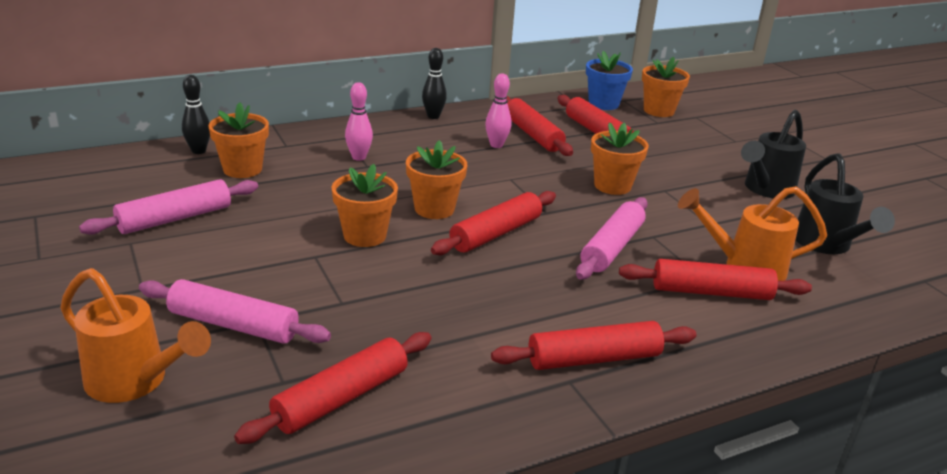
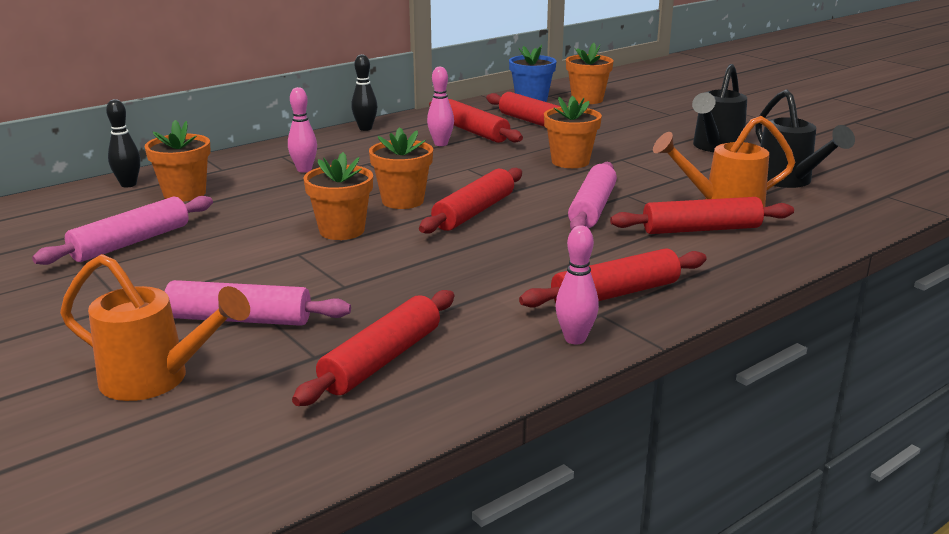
camera: 10 degrees left, 5 degrees down
(532, 408) = (575, 339): none -> pink bowling pin

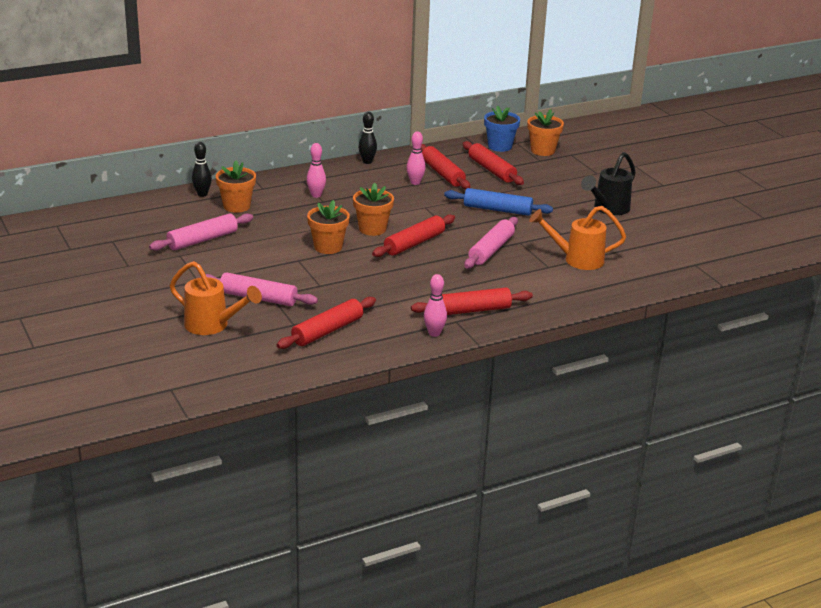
camera: 10 degrees right, 5 degrees up
(570, 161) = (497, 209): orange flower pot -> blue rolling pin
(701, 229) = (551, 274): red rolling pin -> none
(789, 181) = (637, 245): black watering can -> none

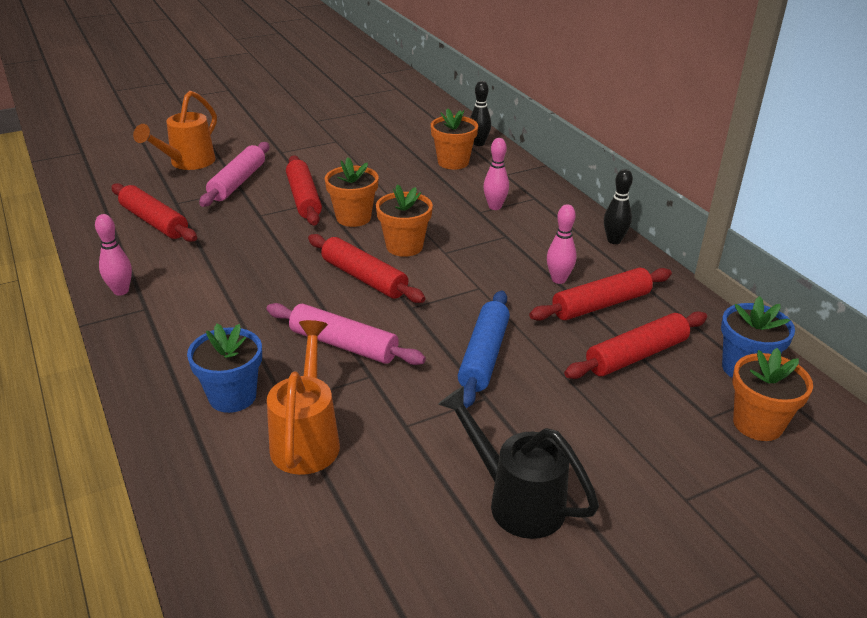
camera: 90 degrees right, 5 degrees up
(202, 240) = (369, 149): pink rolling pin -> none
(471, 310) = (169, 321): red rolling pin -> red rolling pin (304, 198)
(546, 283) = (232, 396): none -> blue flower pot

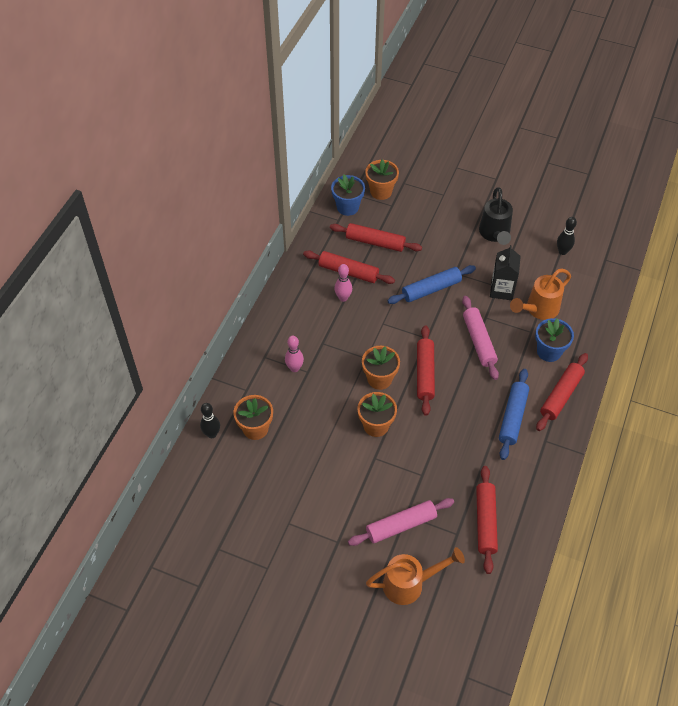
camera: 130 degrees left, 20 degrees up
(121, 291) = (548, 466): pink bowling pin -> none
(210, 304) = (512, 417): none -> blue rolling pin
(304, 198) = (381, 469): red rolling pin -> red rolling pin (561, 395)
(393, 424) = (501, 290): none -> black carton
(614, 240) = (281, 296): black bowling pin -> black bowling pin (562, 251)

